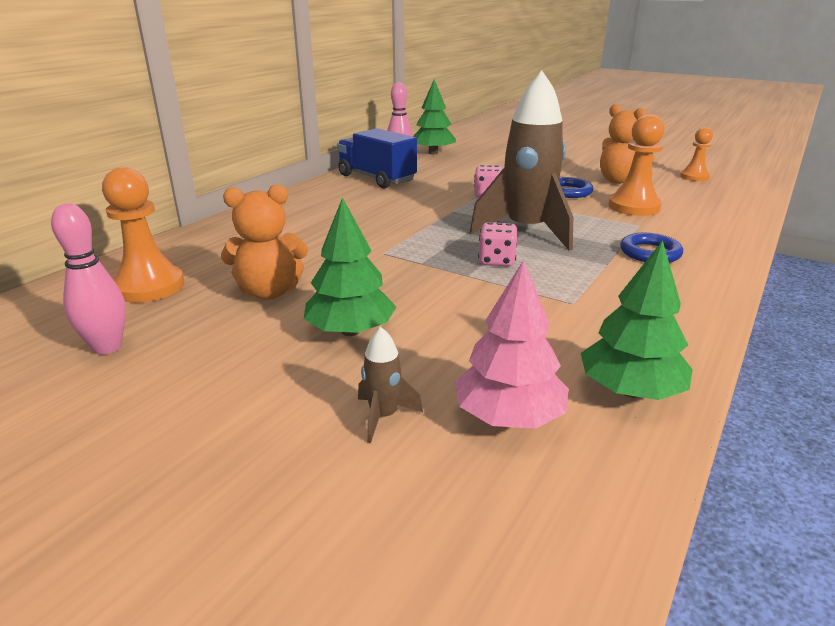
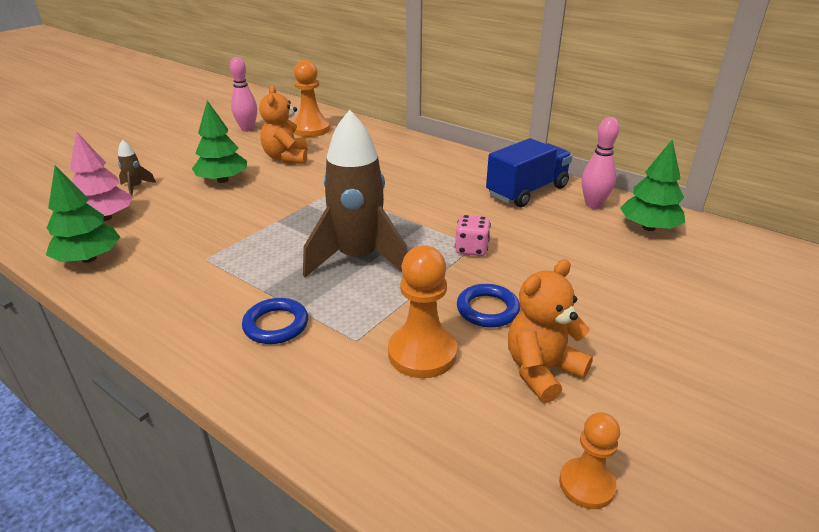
camera: 95 degrees right, 5 degrees up
(496, 261) = (296, 235): pink dice -> none

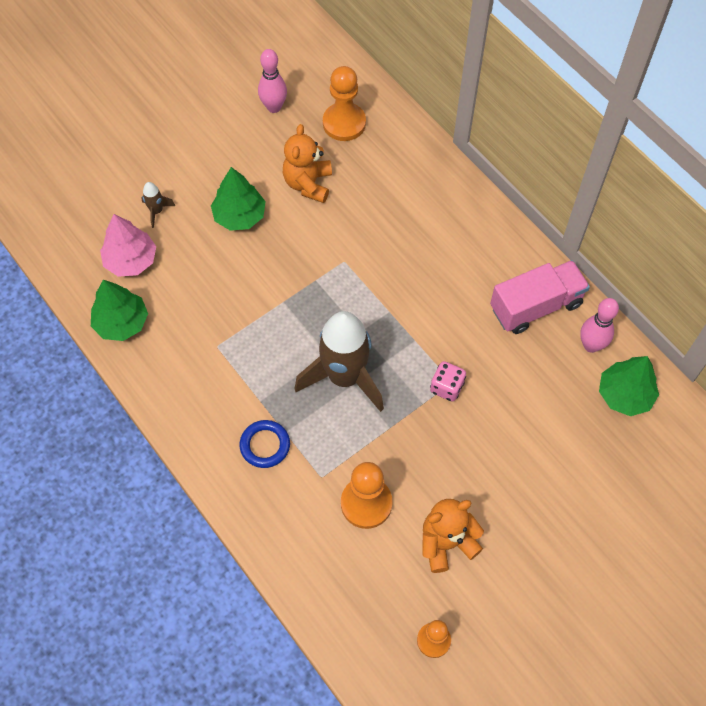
camera: 15 degrees right, 30 degrees up
(487, 309) = (431, 469): blue ring -> none
(527, 191) = (536, 306): blue truck -> pink truck

